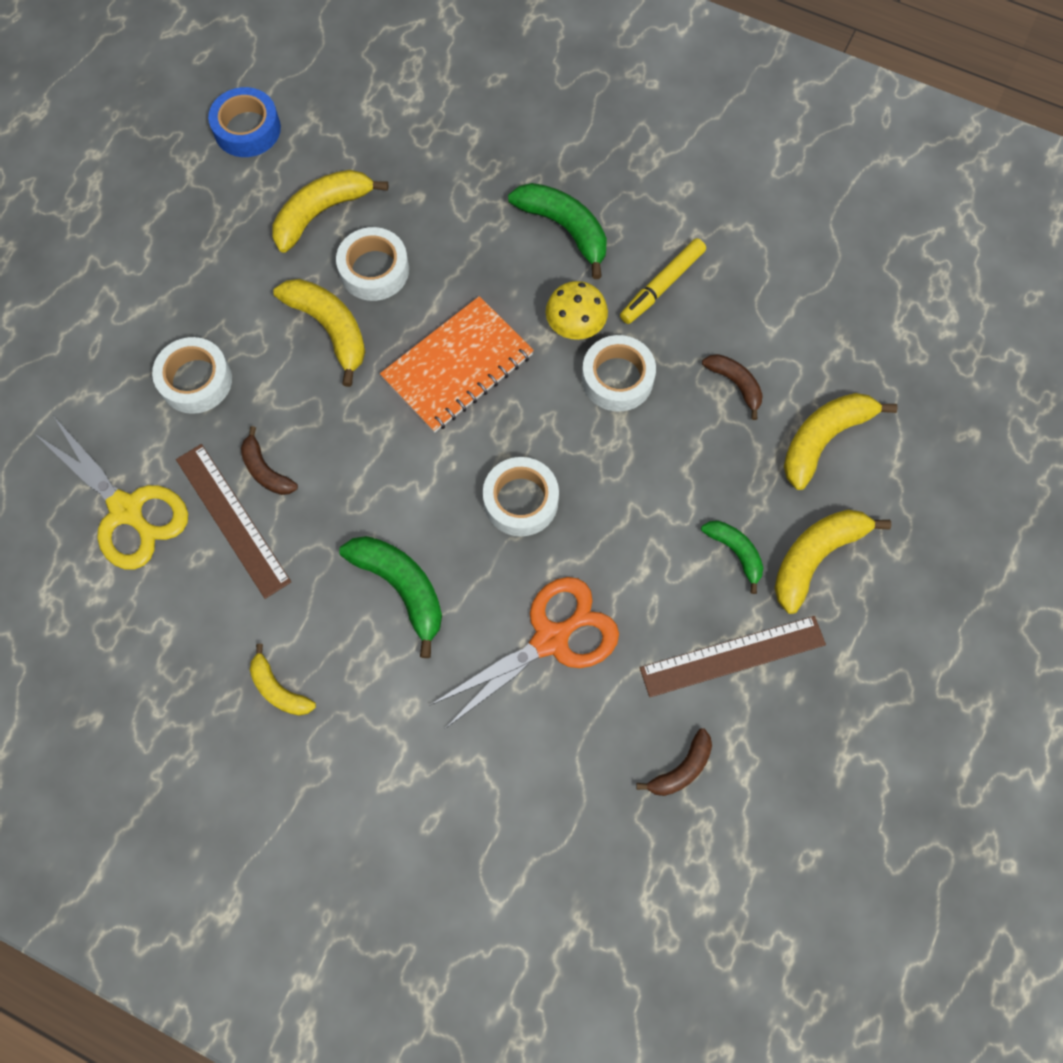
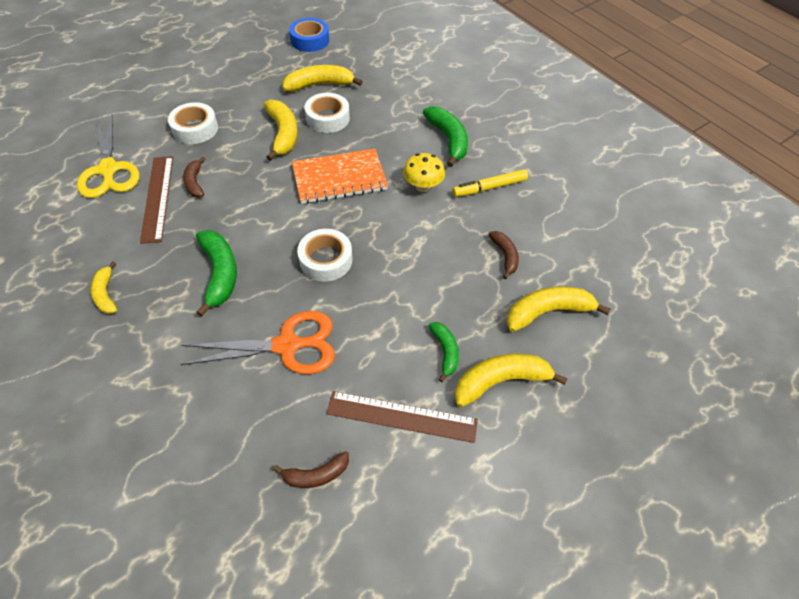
camera: 25 degrees right, 15 degrees down
(617, 378) = (430, 222): white tape -> none

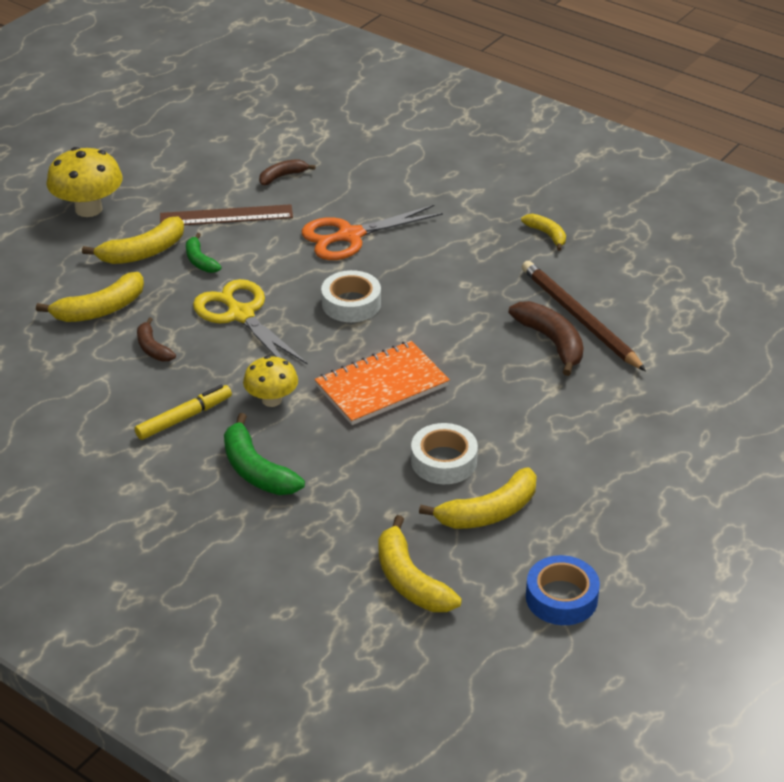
camera: 165 degrees right, 15 degrees down
(109, 170) = (664, 333): yellow scissors -> yellow scissors (241, 315)
(157, 198) = (579, 318): brown ruler -> brown pencil
(195, 128) = (611, 403): white tape -> none
(195, 183) = (552, 342): brown banana -> brown banana, size x1.67
(220, 273) = (452, 270): green banana -> none
(283, 134) = (490, 424): yellow banana -> yellow banana (410, 580)
(557, 478) = (88, 209): none -> yellow mushroom

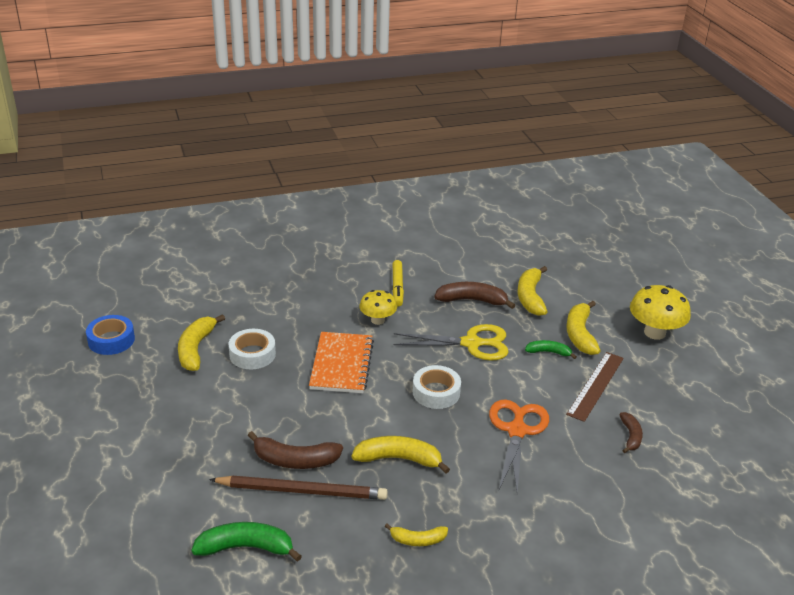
camera: 125 degrees right, 5 degrees down
(153, 348) = (472, 300): brown banana -> brown banana, size x1.67
(256, 470) = (328, 292): green banana -> green banana (246, 547)
(410, 580) = (191, 301): yellow banana -> yellow banana (399, 459)

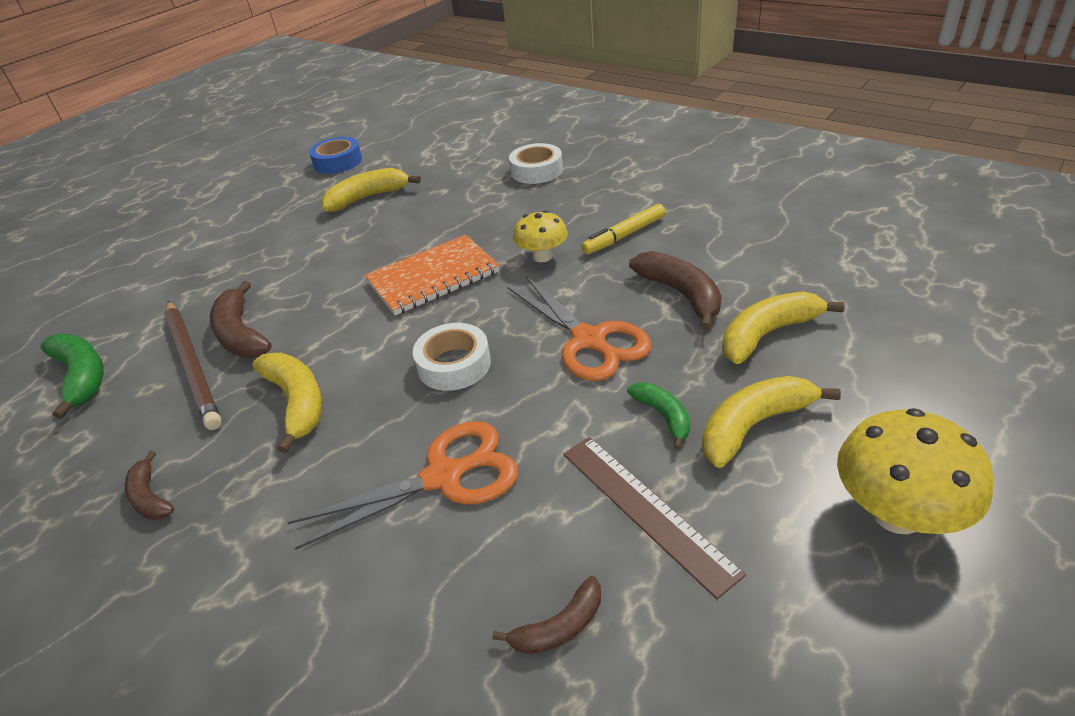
camera: 60 degrees right, 5 degrees up
(252, 354) = (391, 225): white tape -> white tape (536, 171)
(418, 540) = (150, 497): yellow banana -> brown banana
(471, 343) = (589, 340): yellow scissors -> orange scissors
(595, 386) = (646, 510): brown ruler -> brown ruler turned 60 degrees clockwise

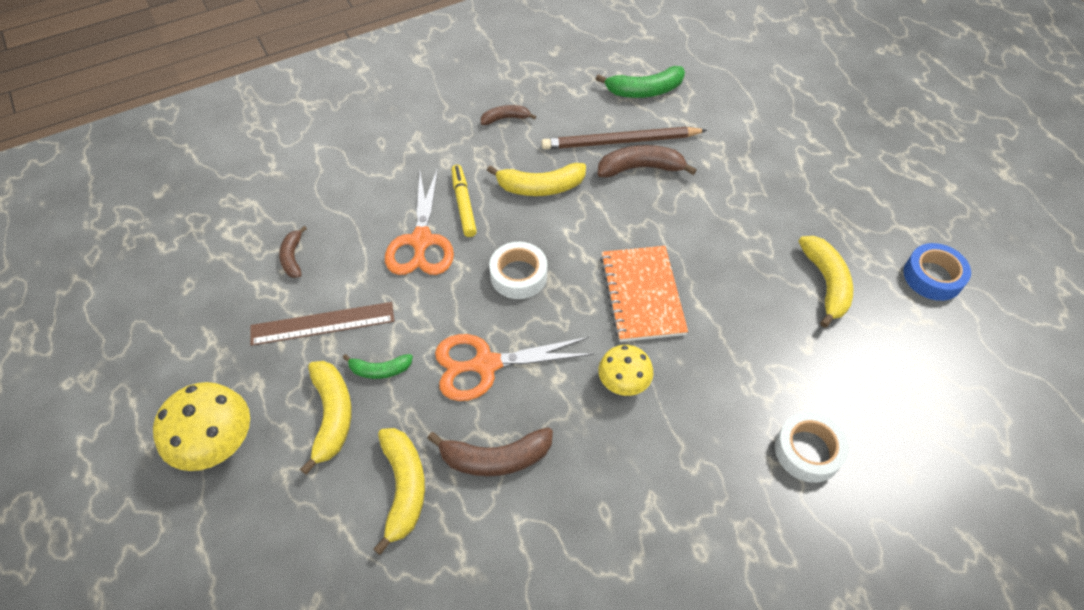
camera: 110 degrees right, 15 degrees up
(624, 235) = (616, 465): yellow marker -> yellow marker (463, 204)

